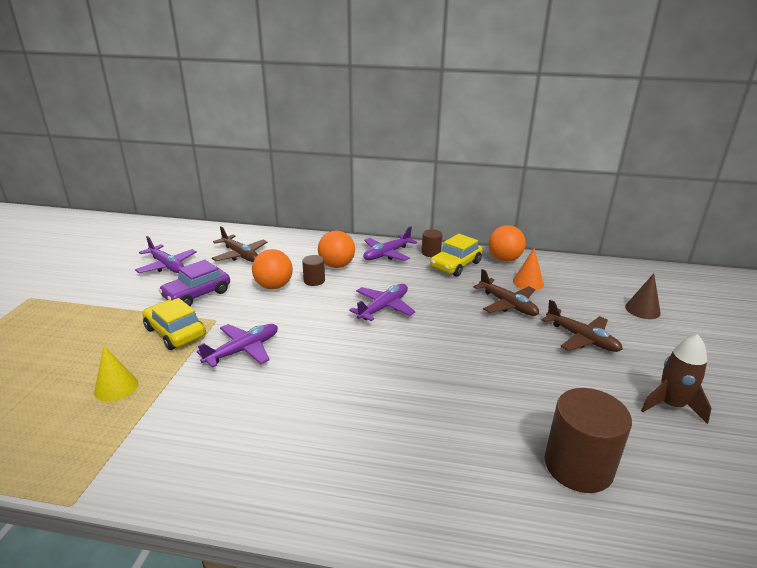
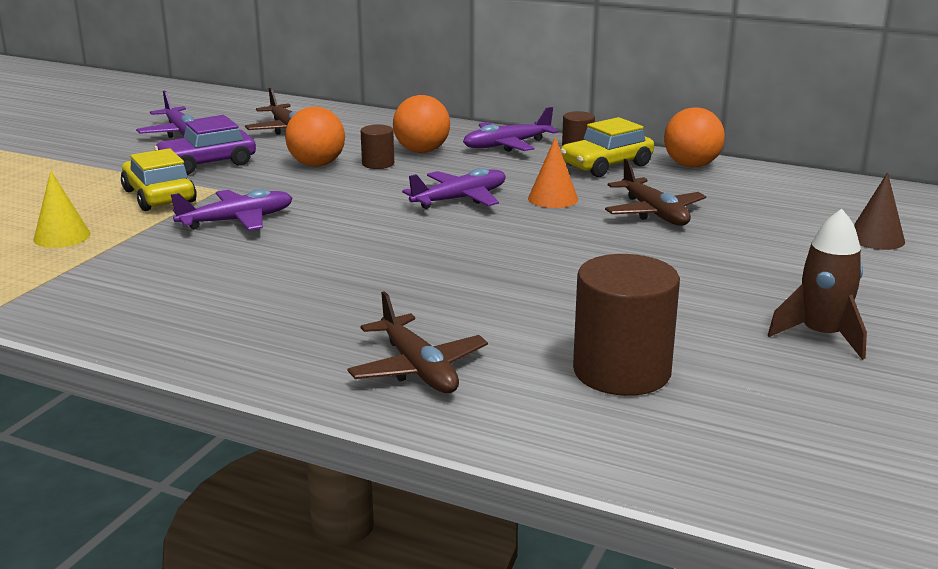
camera: 15 degrees right, 5 degrees down
(528, 282) = (708, 193): orange cone -> orange cone (553, 198)
(582, 338) = (742, 258): brown plane -> brown plane (418, 369)

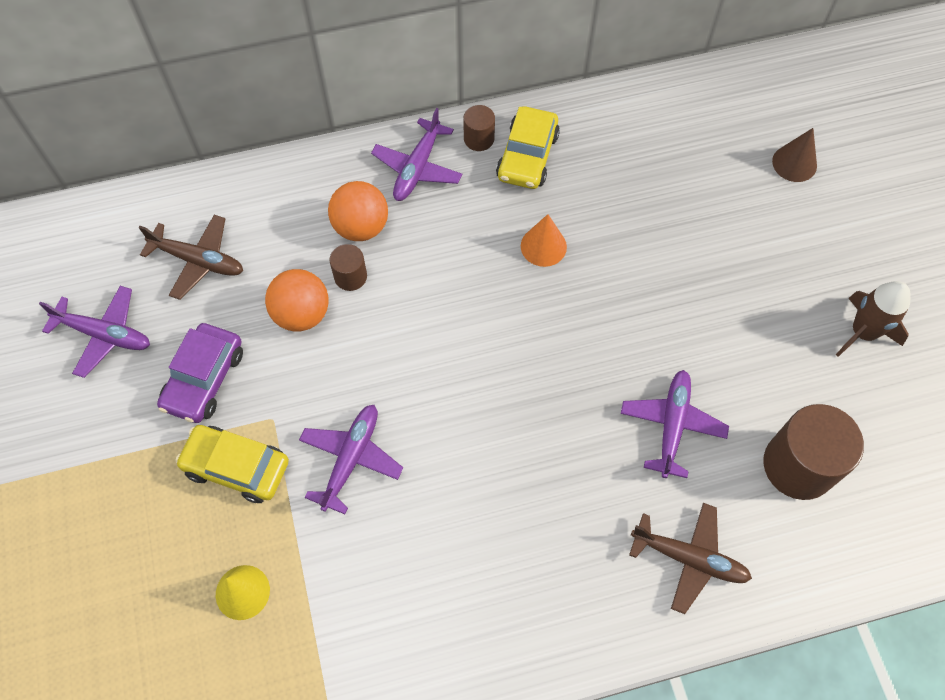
camera: 40 degrees left, 40 degrees up
(460, 199) = (479, 296): purple plane -> purple plane (672, 425)
(654, 213) = (632, 221): brown plane -> none
(691, 165) = (587, 115): orange ball -> none

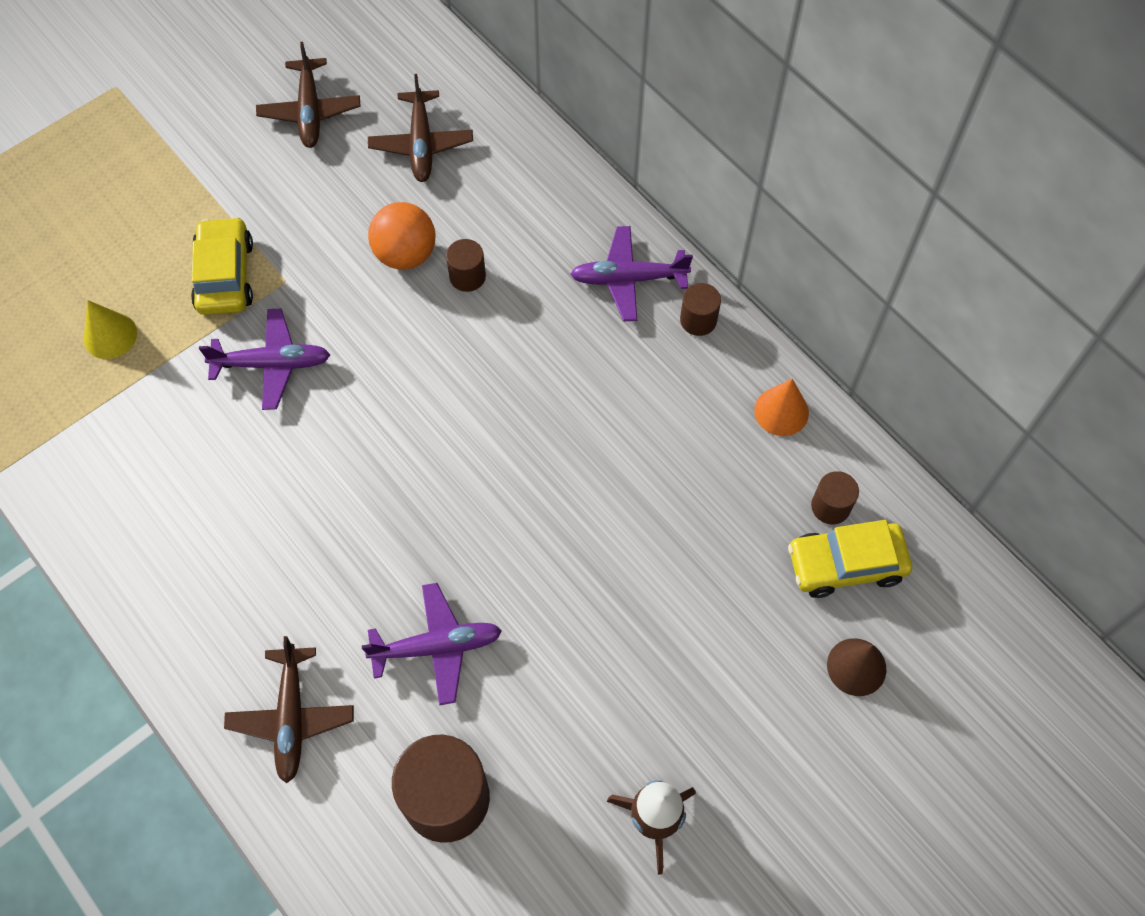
camera: 65 degrees right, 0 degrees up
(104, 334) = (310, 111): purple plane -> brown plane
(204, 379) = (301, 208): purple car -> none
(361, 227) = (529, 260): orange ball -> none
(527, 156) = (702, 376): yellow car -> yellow car (846, 564)
(543, 246) = (594, 437): orange cone -> orange cone (781, 411)
(669, 125) = (830, 506): none -> brown cylinder

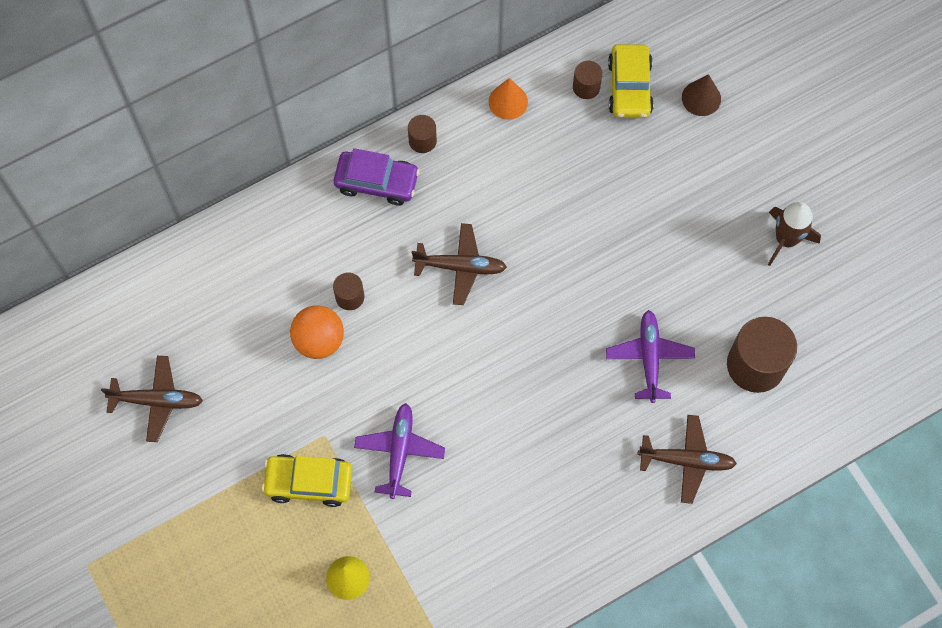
camera: 80 degrees left, 5 degrees up
(421, 144) = (213, 315): brown plane -> brown plane (460, 267)
(628, 279) = (377, 182): purple plane -> purple car

